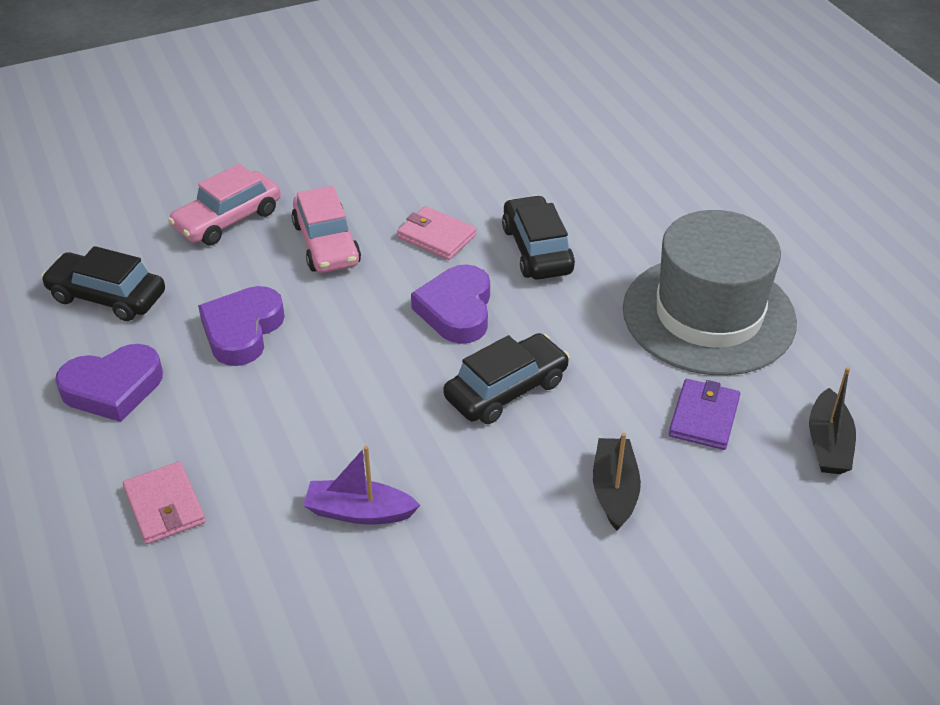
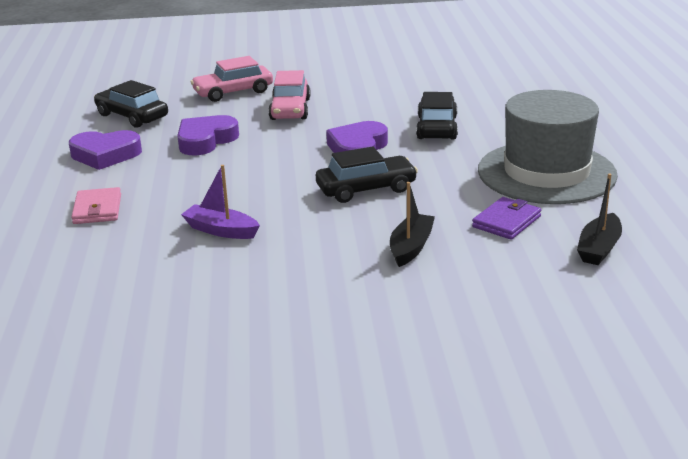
camera: 20 degrees right, 15 degrees down
(436, 236) = (369, 114): pink wallet -> none

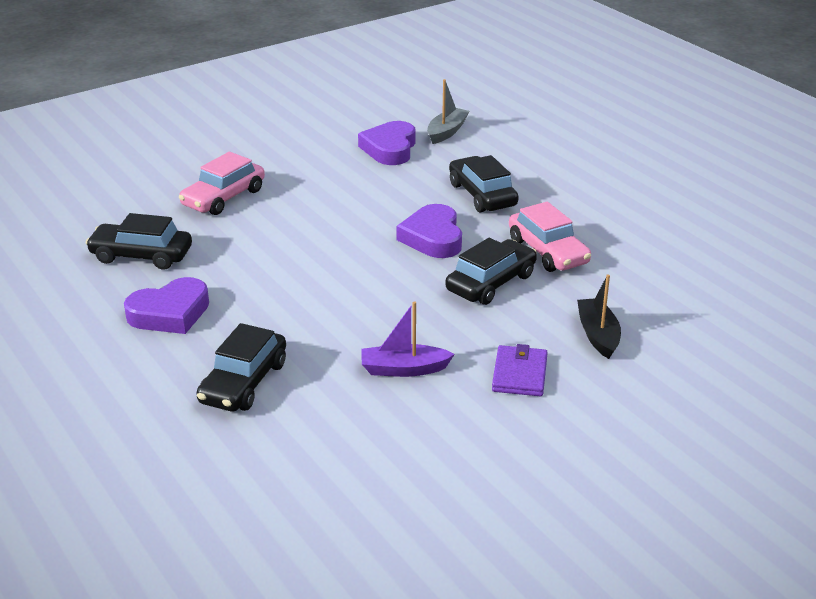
camera: 30 degrees left, 5 degrees up
(97, 209) = (243, 382): pink wallet -> black car
(205, 140) = (264, 267): purple heart -> purple heart (390, 149)
(290, 109) = (311, 206): pink car -> pink car (548, 251)
(461, 80) = (446, 132): none -> grey boat
(506, 222) = (649, 284): purple wallet -> purple wallet (519, 374)
(546, 173) = (630, 223): grey hat -> none
(599, 248) = (747, 290): black boat -> none

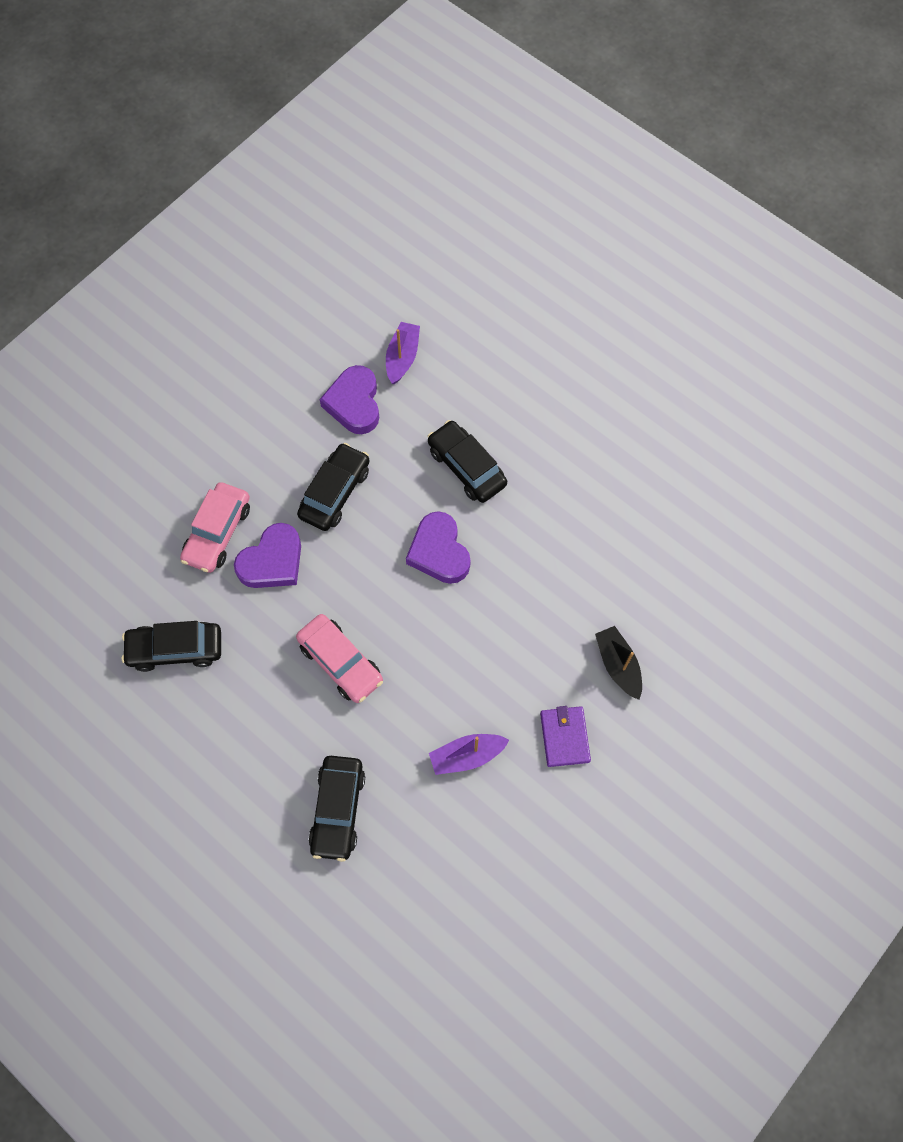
camera: 15 degrees left, 35 degrees up
(170, 313) = (237, 730): purple heart -> purple heart (272, 561)
(446, 132) = (402, 357): grey boat -> purple boat
(491, 283) = (509, 611): black car -> black car (335, 492)
(548, 251) = (549, 548): pink car -> pink car (340, 662)

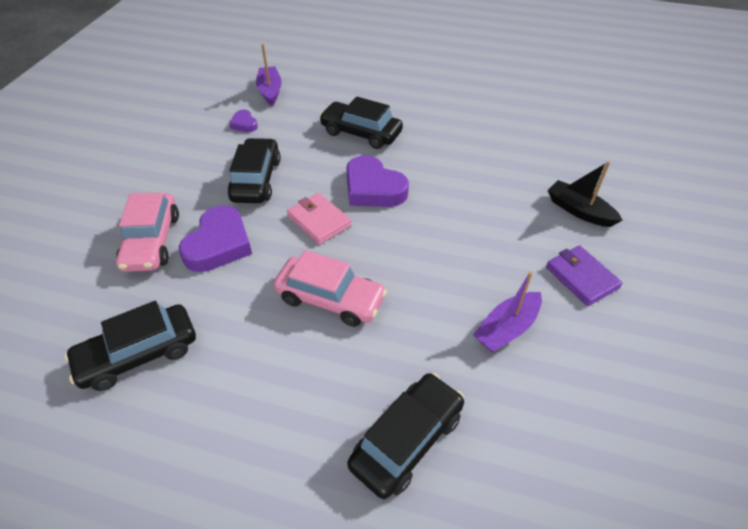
camera: 25 degrees left, 20 degrees down
(338, 810) = (407, 440): black car -> black car turned 120 degrees counterclockwise
(354, 403) = (244, 124): purple heart -> purple heart, size x0.50
(370, 571) = (319, 221): none -> pink wallet

